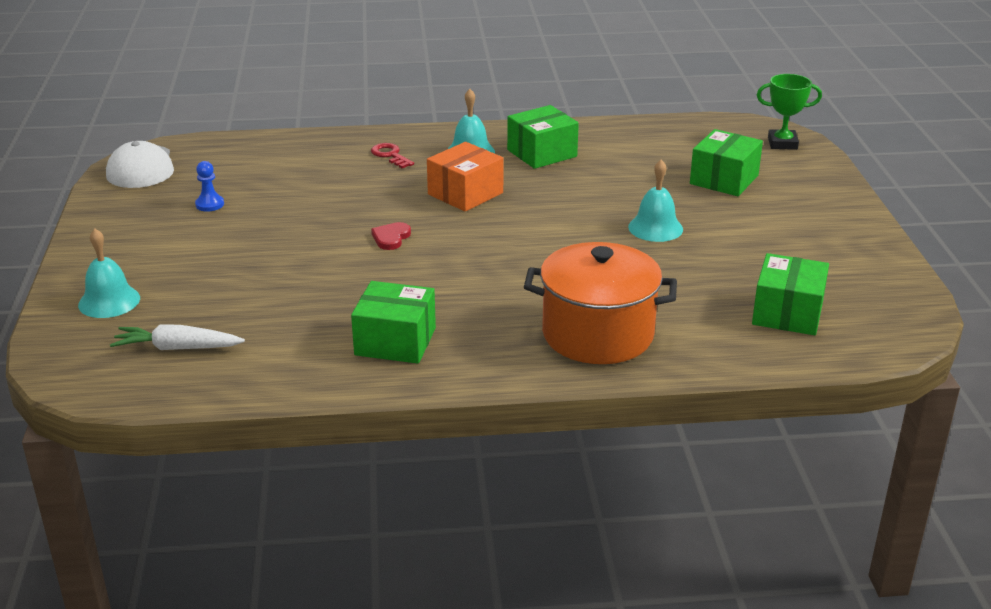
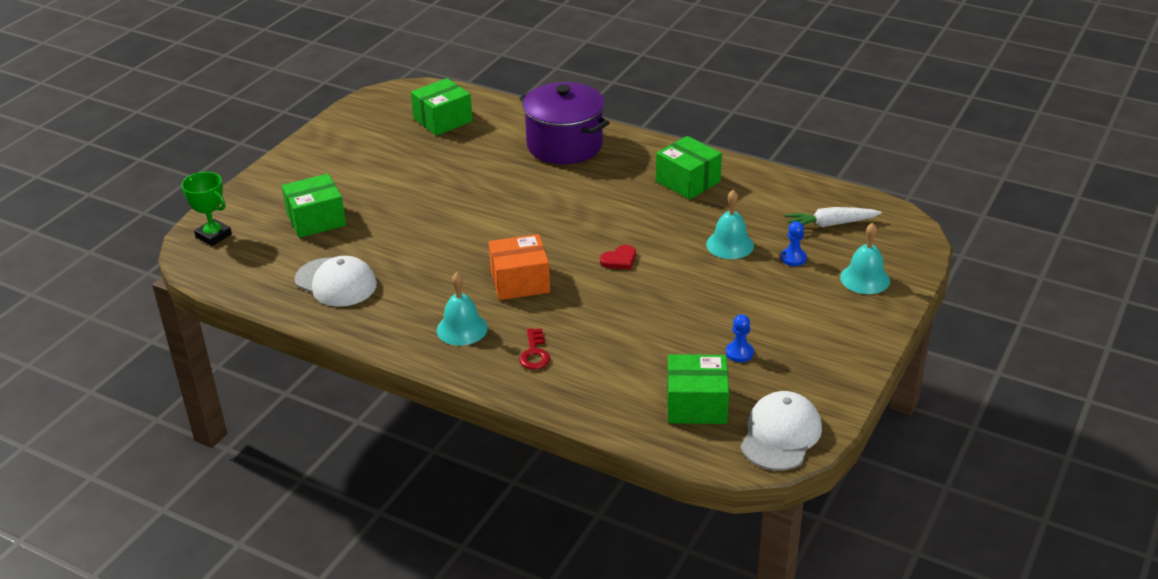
camera: 145 degrees left, 5 degrees up
(177, 348) = (830, 224): white carrot -> white carrot turned 135 degrees clockwise
(203, 296) = (793, 258): none -> blue pawn
(542, 153) = (406, 302): green box -> green box (696, 404)
(597, 334) = (564, 145): orange pot -> purple pot
(621, 147) = (336, 282): none -> white cap
(655, 228) = (428, 199): turquoise bell -> turquoise bell (730, 245)

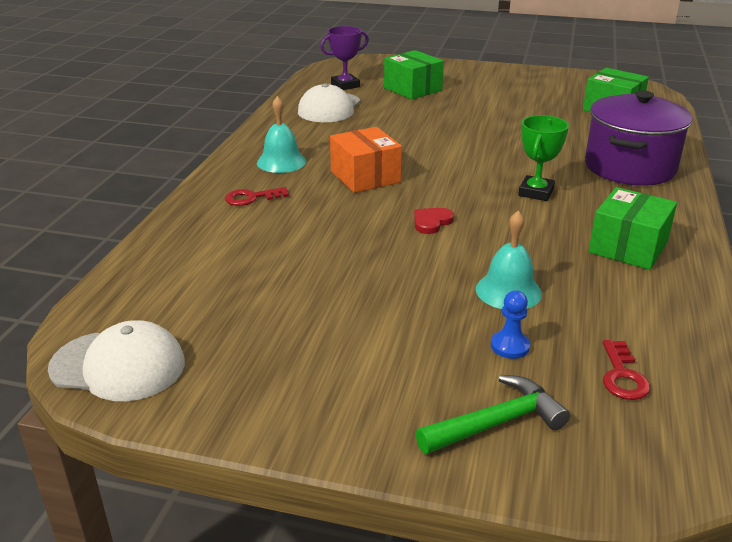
camera: 75 degrees right, 5 degrees down
(213, 236) = (370, 64): green trophy -> green trophy (536, 192)
(272, 263) = (345, 85): none -> purple trophy
(619, 260) = (431, 222): red heart -> red heart turned 90 degrees clockwise
(696, 404) = (176, 298): green box -> none
(739, 353) = (279, 319): blue pawn -> none
(830, 224) = (622, 376): white carrot -> red key
(865, 279) = (497, 422): turquoise bell -> green hammer

